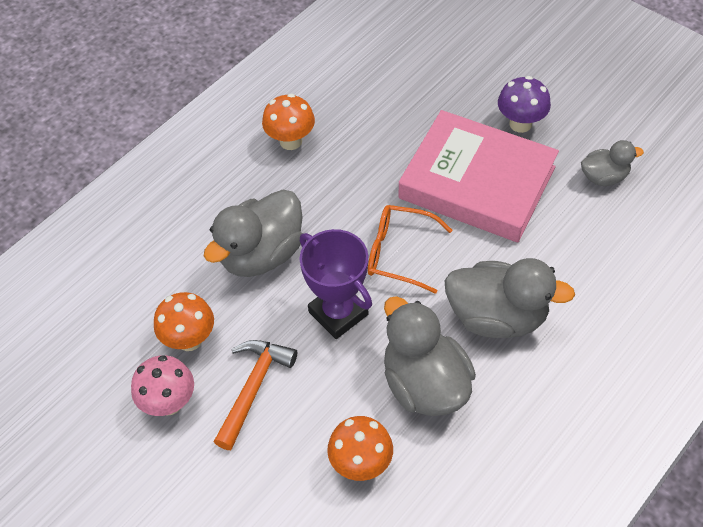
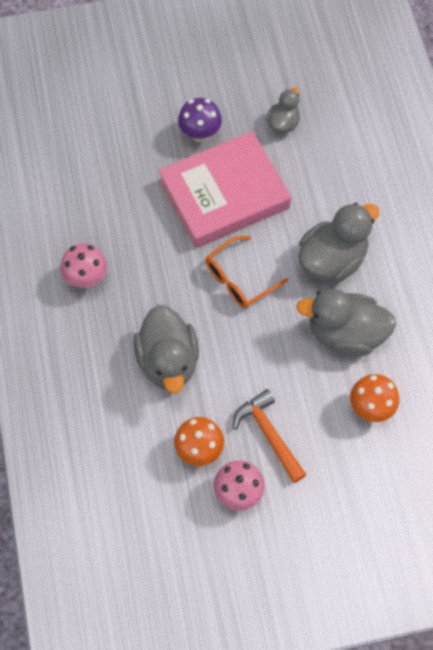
camera: 55 degrees left, 10 degrees up
(290, 141) = (86, 278): orange mushroom -> pink mushroom
(338, 313) = (254, 347): purple trophy -> none

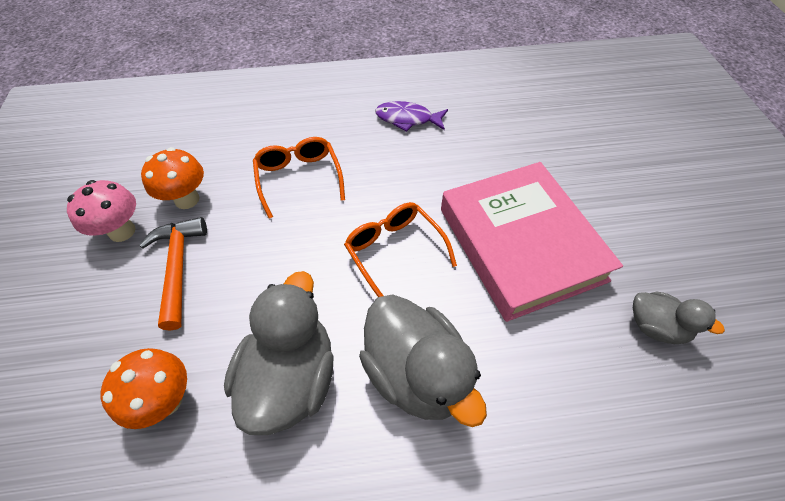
camera: 95 degrees right, 10 degrees down
(86, 278) = (407, 119): pink mushroom -> purple fish
(168, 361) = (299, 178): grey duck -> orange glasses
(200, 134) = (611, 223): purple mushroom -> none
(269, 434) = (178, 267): orange hammer -> orange hammer turned 75 degrees counterclockwise

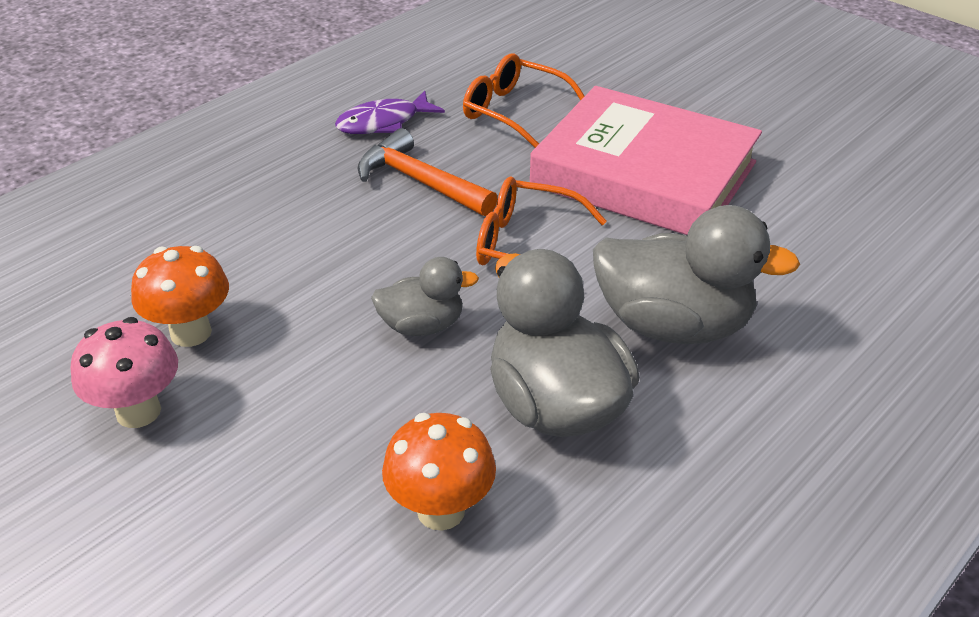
camera: 40 degrees left, 15 degrees down
(178, 267) = (278, 398): orange hammer -> orange hammer (420, 181)
(299, 178) = (321, 238): orange glasses -> orange glasses (514, 111)
(655, 327) = (827, 175): grey duck -> grey duck (422, 325)

